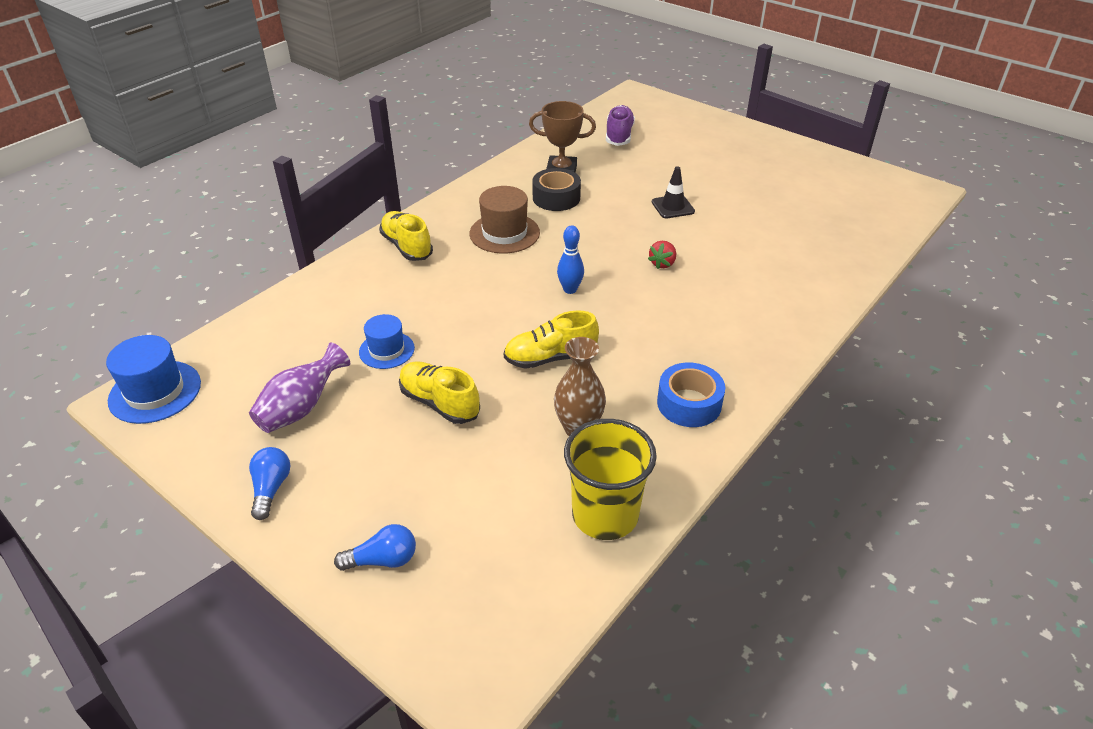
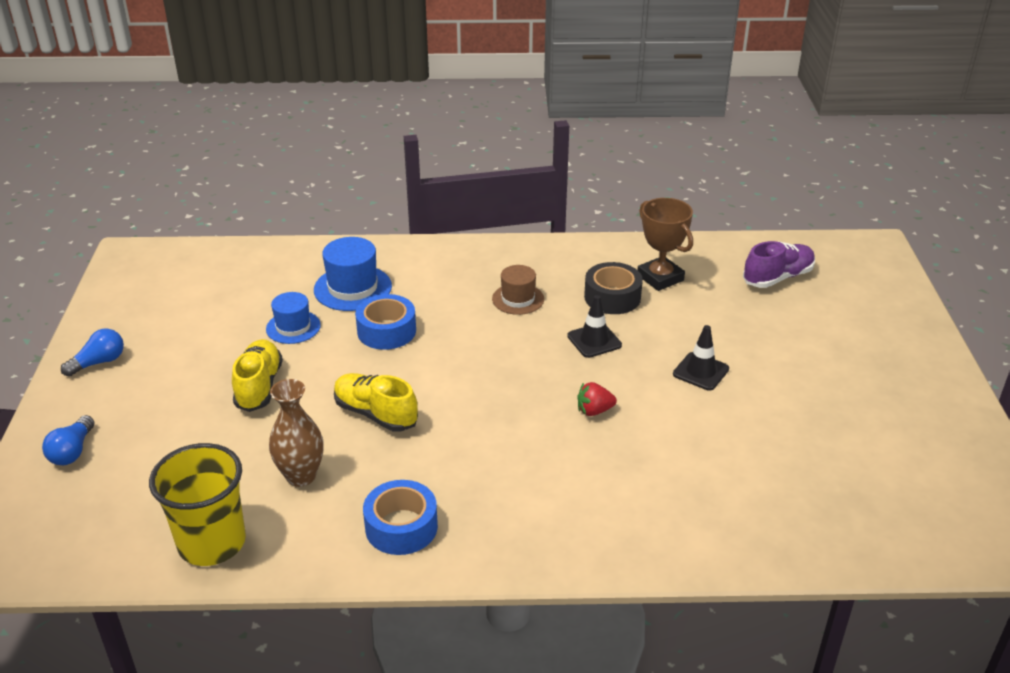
camera: 50 degrees right, 5 degrees down
(155, 392) = (147, 260): blue hat -> blue hat (352, 288)
(301, 408) = (190, 327): purple vase -> none
(383, 560) = (72, 451): blue light bulb -> blue light bulb turned 60 degrees clockwise
(407, 246) = (433, 263): yellow shoe -> none
(459, 306) = (386, 331): none -> blue tape
(504, 233) = (518, 299): brown hat -> brown hat, size x0.66
(570, 289) = (482, 376): blue bowling pin -> none
(591, 227) = (594, 341): none -> black traffic cone

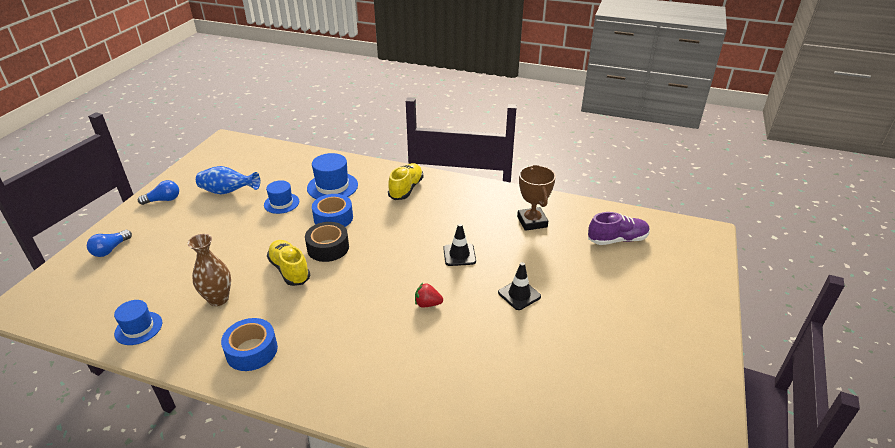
camera: 20 degrees right, 0 degrees up
(196, 329) = (228, 192): none -> blue vase
(212, 543) = (138, 328): yellow cup -> blue hat
(259, 386) = (236, 235): yellow shoe -> yellow shoe (406, 189)
(518, 299) = (428, 215): brown hat -> none
(612, 297) = (490, 228): black tape -> black tape (328, 248)

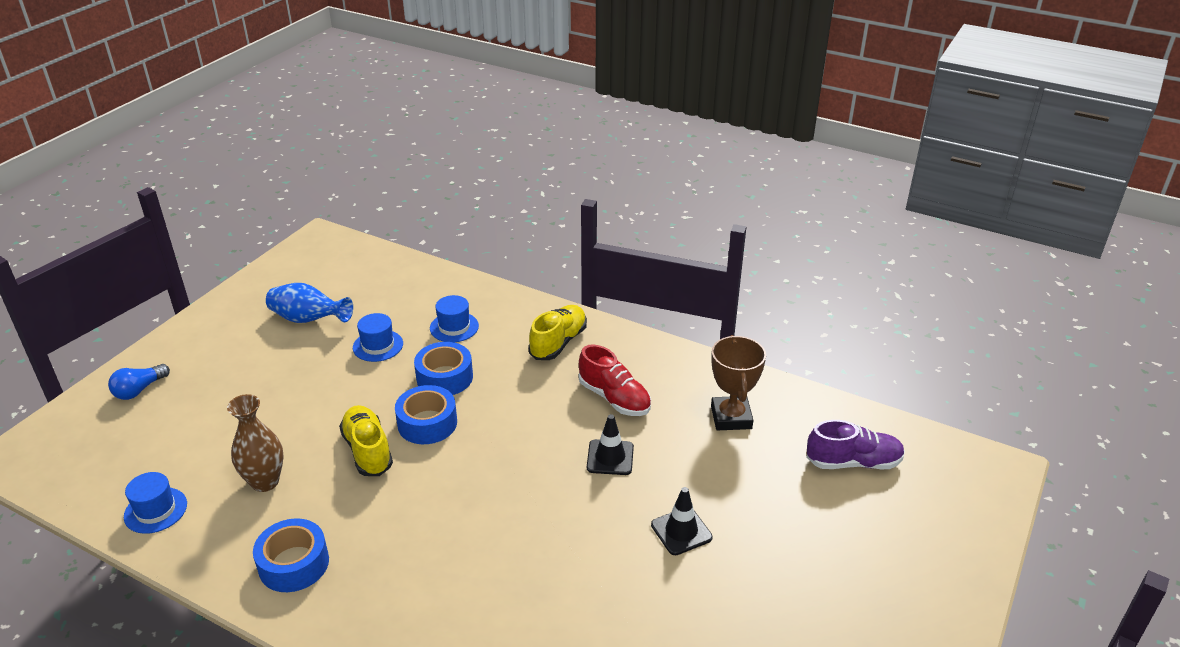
camera: 10 degrees right, 0 degrees up
(163, 200) = (220, 323): blue light bulb -> none
(328, 248) = (427, 423): black tape -> blue tape
(332, 186) = (454, 327): blue hat -> blue hat, size x0.66
(427, 304) = (546, 528): red strawberry -> none
(452, 218) = (614, 398): none -> red shoe

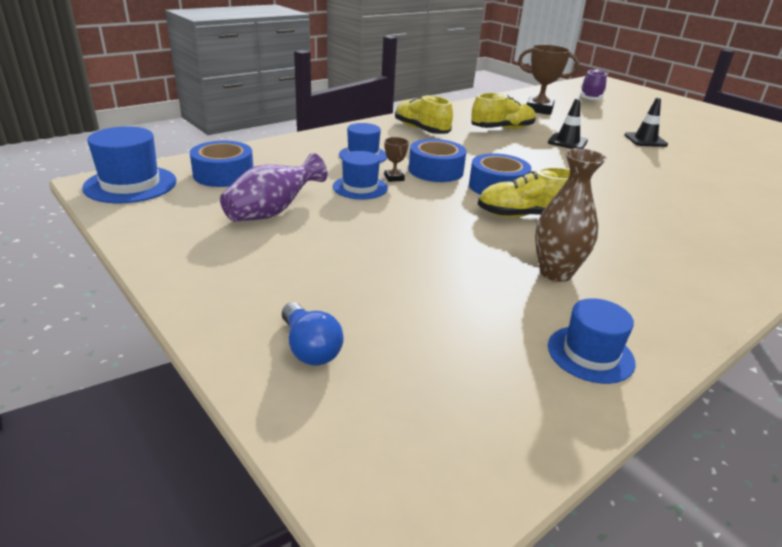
camera: 70 degrees left, 5 degrees down
(294, 564) = (684, 272): blue tape -> blue tape (223, 174)
(308, 320) = (272, 212): blue vase -> purple vase
(323, 248) = (130, 184): none -> blue hat
(410, 358) = (394, 178): none -> brown trophy
(614, 398) = (502, 129): red shoe -> yellow shoe

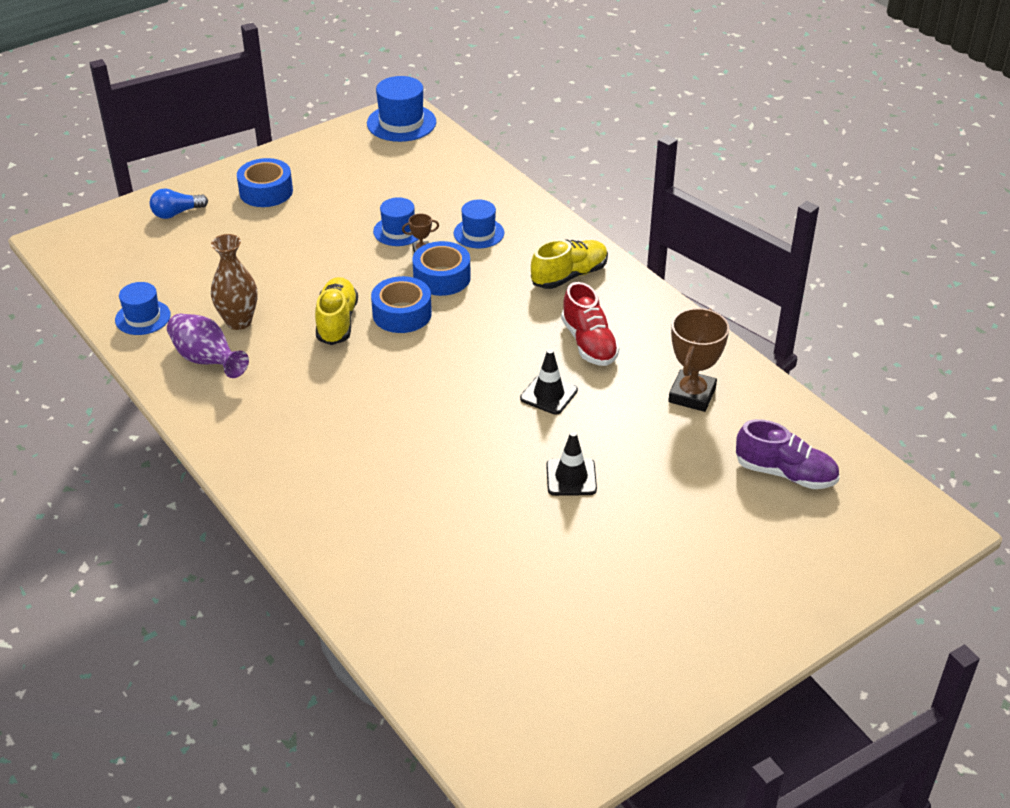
camera: 95 degrees right, 10 degrees up
(223, 174) = (424, 160): blue tape -> blue tape (266, 191)
(272, 212) = (350, 189): purple vase -> purple vase (207, 360)
(502, 129) = (589, 343): yellow shoe -> red shoe

